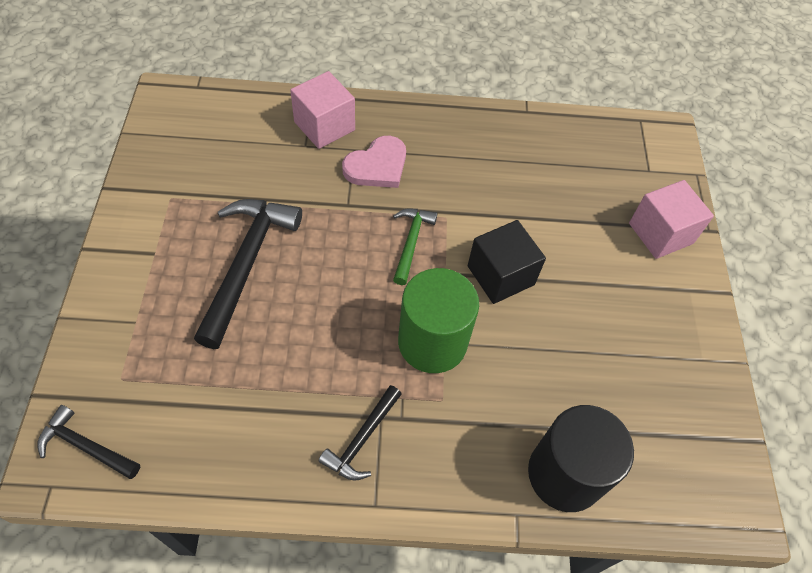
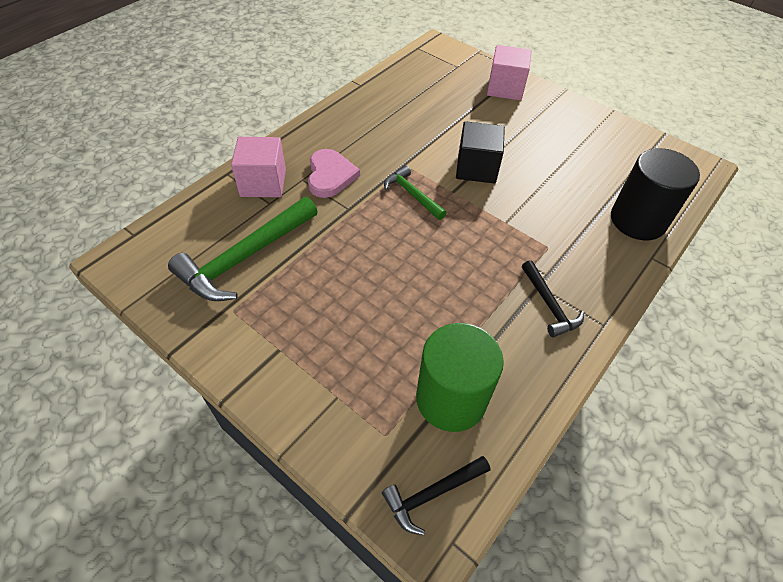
camera: 50 degrees left, 5 degrees down
(231, 170) = (245, 257): none -> green hammer
(246, 264) = (347, 294): black hammer -> none
(432, 342) = (501, 228): green cylinder -> green cylinder (451, 398)

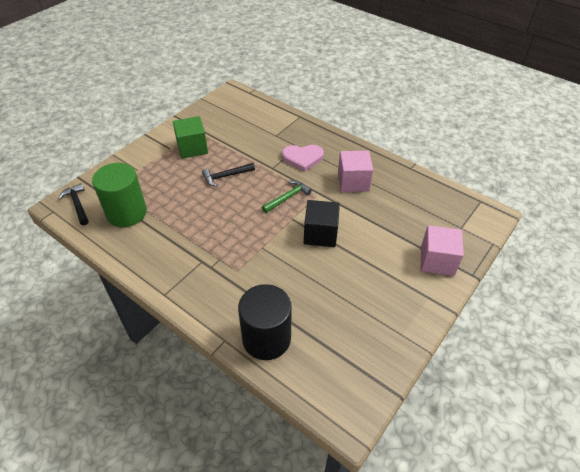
camera: 90 degrees right, 5 degrees down
(245, 257) = (232, 131): green hammer -> none
(263, 183) = (293, 131): pink cube -> pink cube (353, 182)
(283, 313) = (192, 148): none -> green cube
(549, 304) = (185, 265): black hammer -> black hammer (226, 176)

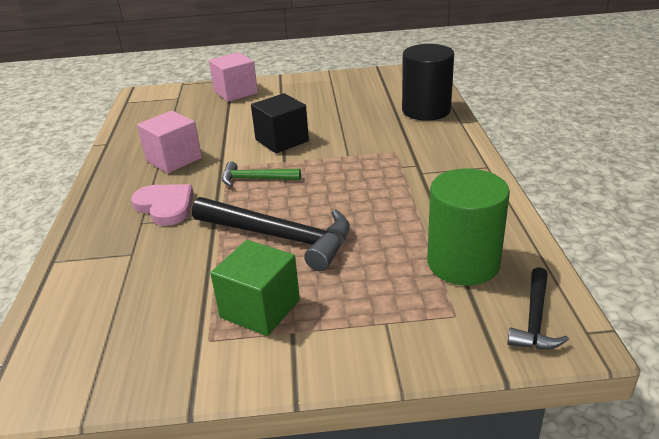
camera: 130 degrees left, 15 degrees down
(226, 176) = (279, 237): black hammer -> black hammer, size x1.84

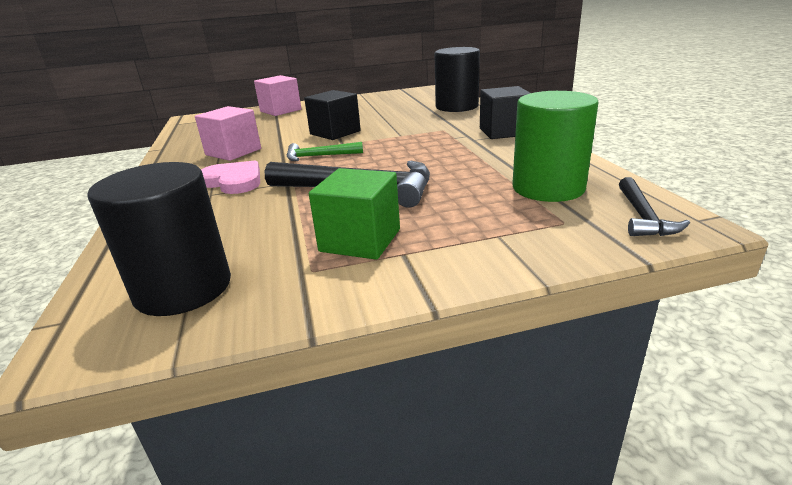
camera: 10 degrees left, 5 degrees down
(100, 343) = (183, 288): none -> black cylinder
(458, 164) = (503, 132): none -> black cube

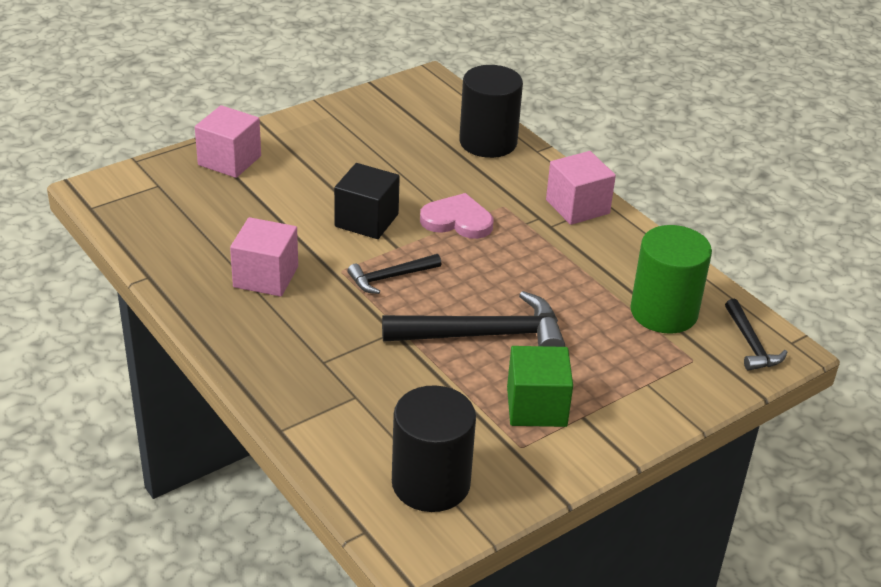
camera: 25 degrees left, 10 degrees up
(233, 181) = (328, 336): pink heart -> pink heart (457, 220)
(319, 156) = (390, 277): green hammer -> black hammer
(503, 132) = (577, 207): black cube -> pink cube

